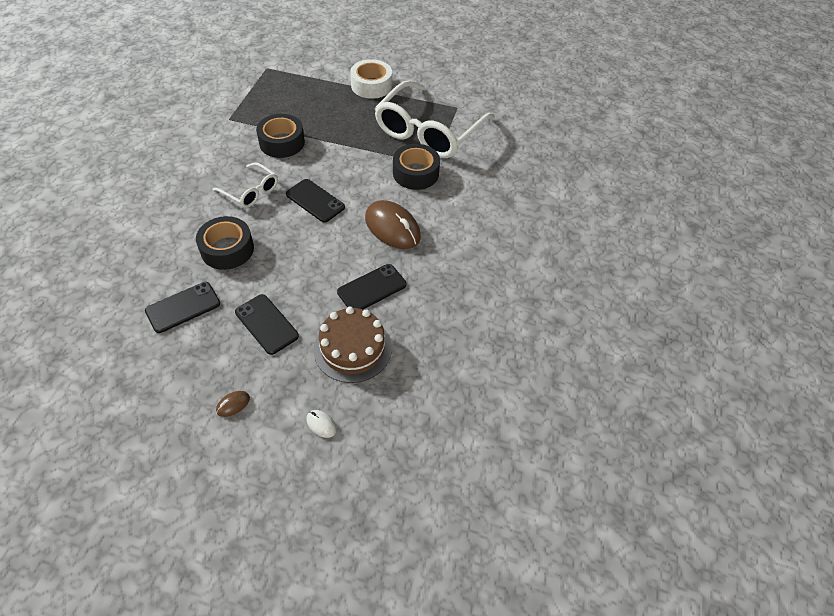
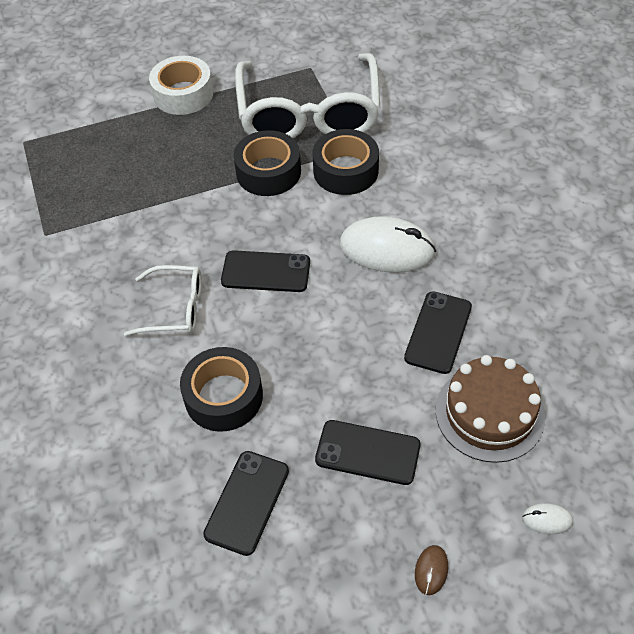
camera: 30 degrees left, 0 degrees up
(282, 142) = (147, 225): black tape -> black tape (268, 172)
(392, 228) = (387, 249): brown mouse -> white mouse

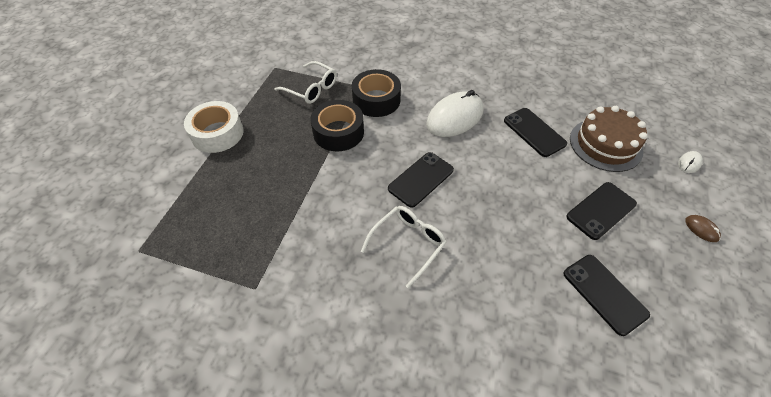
camera: 55 degrees left, 0 degrees up
(223, 396) = (507, 258): black tape -> none
(309, 113) = (311, 89): white glasses -> white glasses, size x0.48

